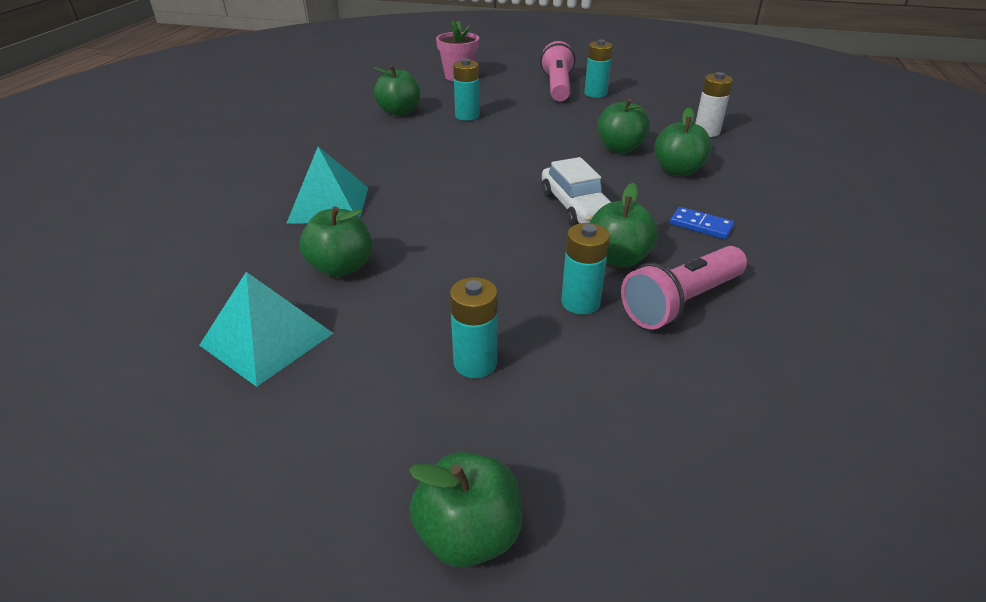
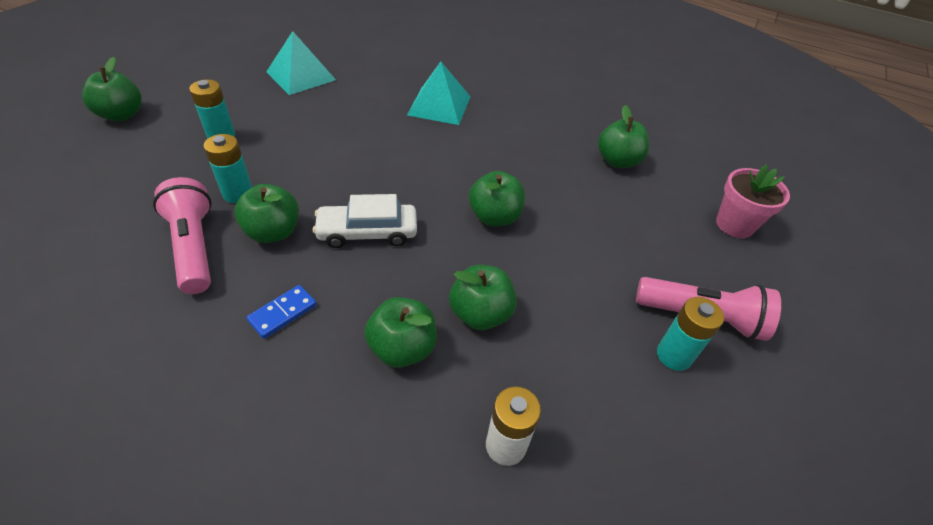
camera: 100 degrees right, 10 degrees up
(341, 267) = (353, 103): green apple -> green apple (494, 217)
(467, 116) = (600, 206): turquoise battery -> none

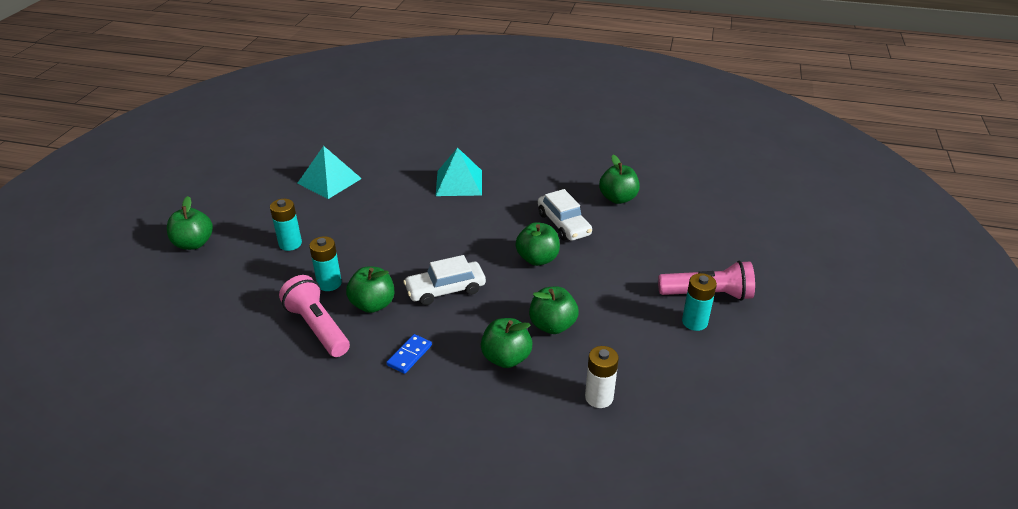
camera: 10 degrees left, 10 degrees down
(542, 179) = (563, 224): none -> white car
(734, 225) = (717, 227): pink flower pot -> none

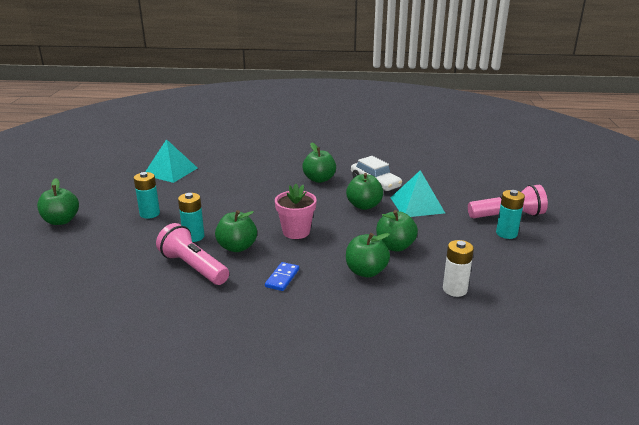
camera: 10 degrees left, 10 degrees down
(445, 290) = (296, 232): white car -> pink flower pot
(459, 182) = (280, 164): turquoise pyramid -> turquoise pyramid (417, 205)
(618, 198) = (410, 164): green apple -> green apple (319, 179)

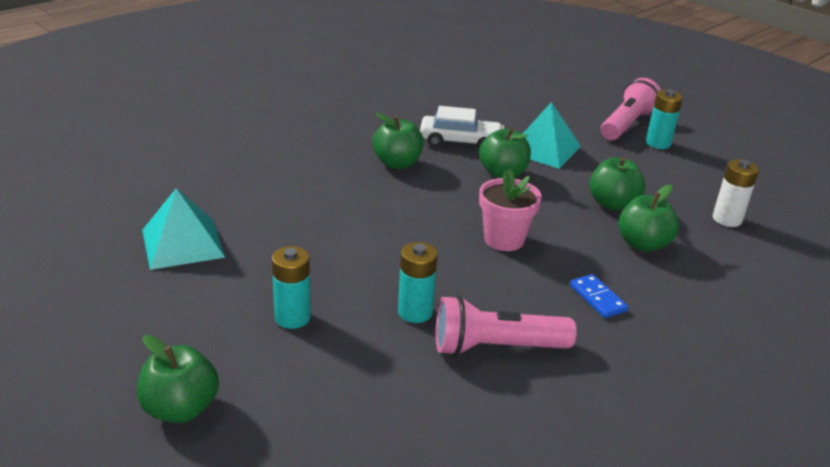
camera: 50 degrees left, 5 degrees up
(237, 247) = (487, 293): green apple -> none

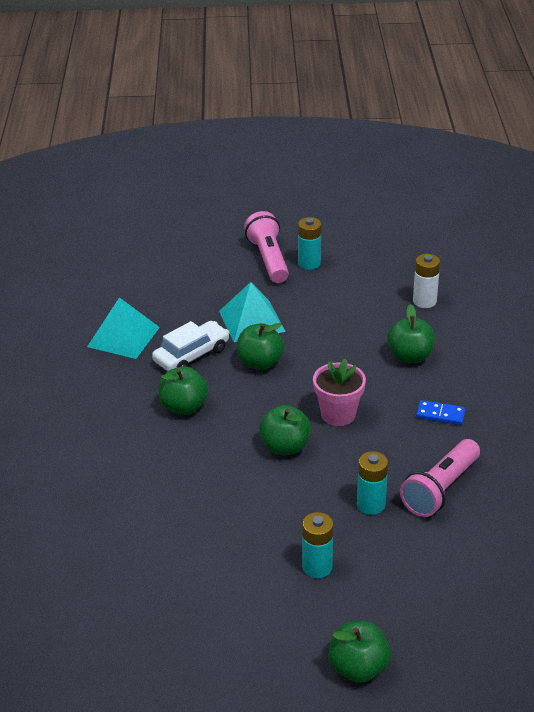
camera: 45 degrees left, 5 degrees up
(182, 243) = (163, 582): turquoise pyramid -> turquoise pyramid (123, 337)
(612, 204) = (354, 337): green apple -> green apple (285, 447)

